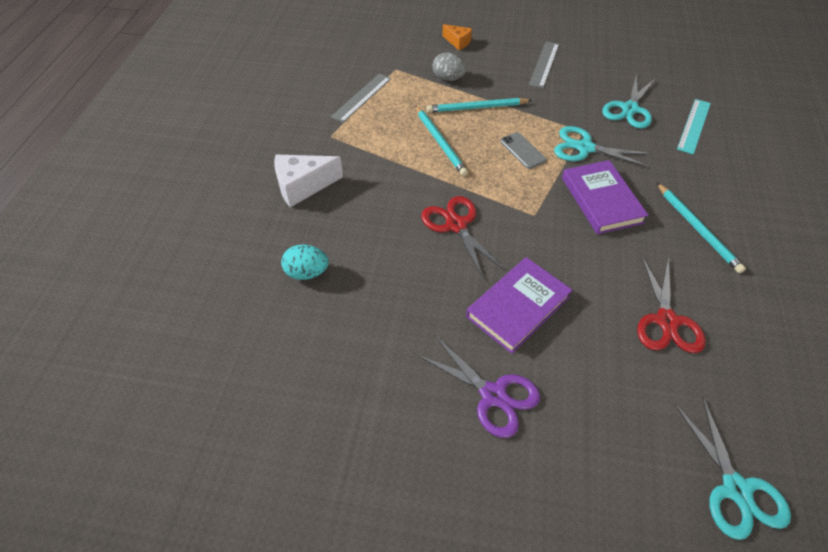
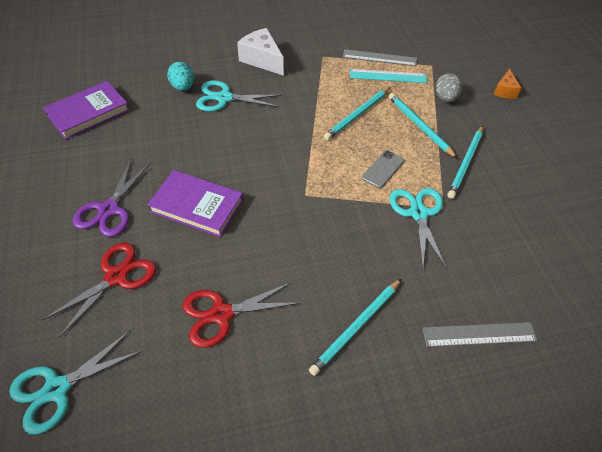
camera: 65 degrees right, 0 degrees up
(456, 225) = (266, 149): red scissors -> red scissors (116, 277)
(536, 98) = (466, 163): none -> turquoise pencil
(544, 64) = (526, 157): grey ruler -> grey ruler (479, 334)
(601, 200) = (352, 239): purple book -> purple book (88, 113)
(630, 109) = (510, 240): turquoise scissors -> turquoise scissors (224, 98)
(694, 126) = (527, 306): turquoise ruler -> turquoise ruler (388, 76)

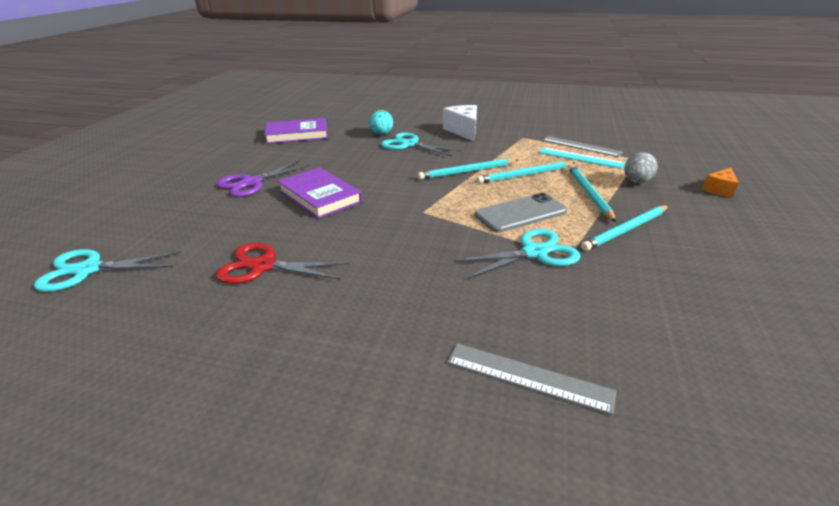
camera: 30 degrees right, 20 degrees down
(116, 277) = (211, 219): red scissors -> none
(357, 327) = (381, 318): turquoise pencil -> turquoise pencil (467, 171)
(383, 169) = (520, 213): grey phone -> grey phone, size x1.57
(418, 213) = (534, 253): turquoise scissors -> turquoise scissors turned 45 degrees clockwise

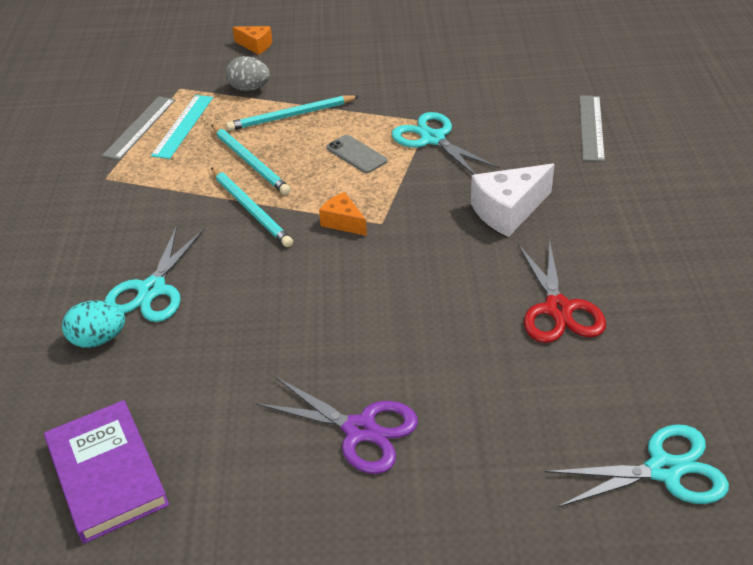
camera: 105 degrees left, 10 degrees up
(88, 270) = (663, 470): turquoise scissors -> turquoise scissors turned 75 degrees counterclockwise
(320, 196) = (376, 327): purple book -> none
(433, 198) = (343, 222): none -> orange cheese
(463, 131) = (77, 242): white cheese -> white cheese (508, 211)
(520, 213) = (356, 154): grey phone -> grey phone, size x0.64
(626, 230) = (364, 94): turquoise pencil -> none

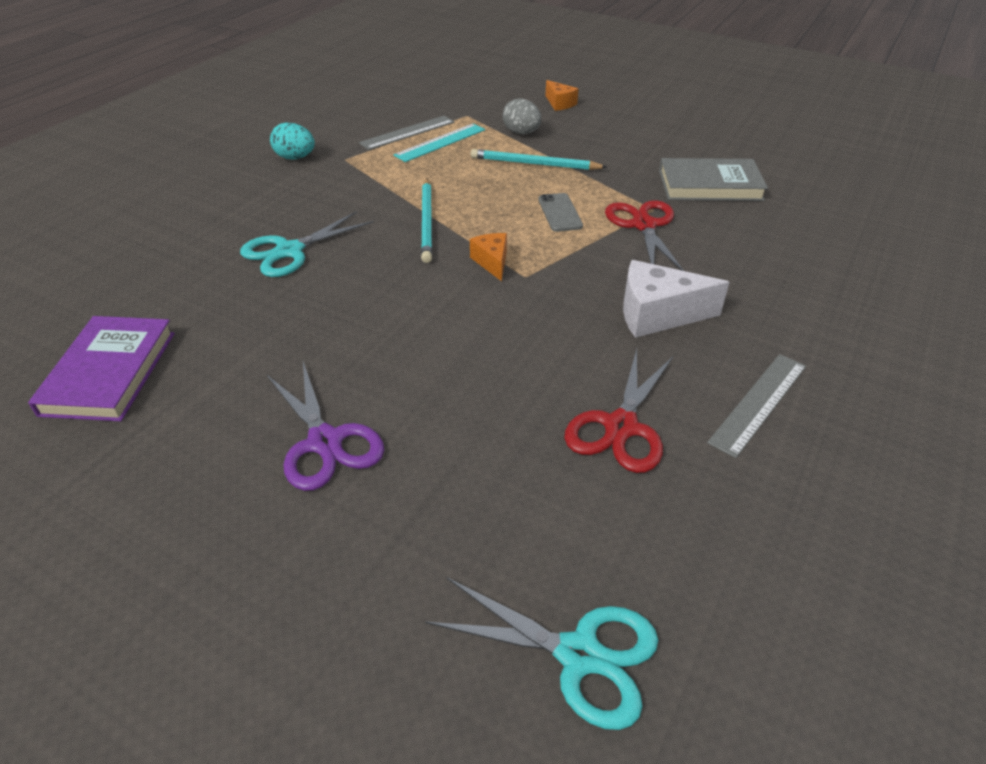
camera: 30 degrees right, 0 degrees up
(99, 339) = (214, 270): turquoise egg -> turquoise egg (295, 158)
(250, 162) = (464, 186): turquoise pencil -> none
(433, 139) = (643, 225): turquoise scissors -> red scissors
(452, 82) = (710, 185): none -> grey book
(591, 127) = (822, 273): grey ruler -> grey ruler (758, 403)

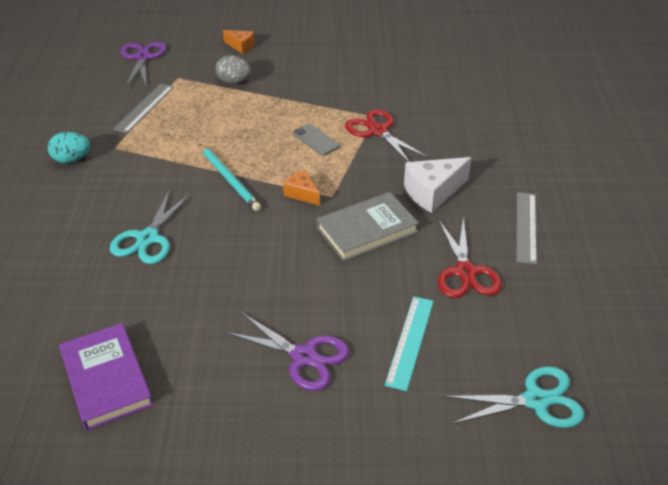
camera: 30 degrees left, 0 degrees up
(440, 142) = (179, 109): turquoise ruler -> turquoise ruler (410, 341)
(449, 90) = (142, 58): none -> purple scissors
(535, 164) = (266, 105): turquoise pencil -> none
(710, 185) = (396, 85): grey book -> grey book (367, 230)

